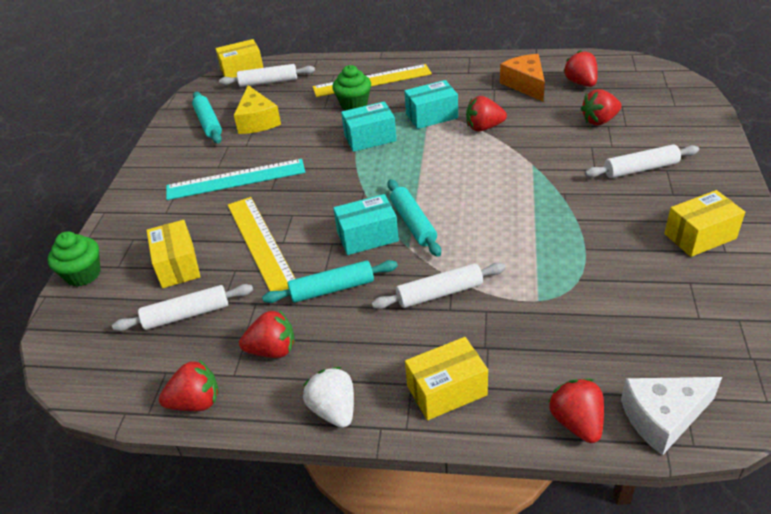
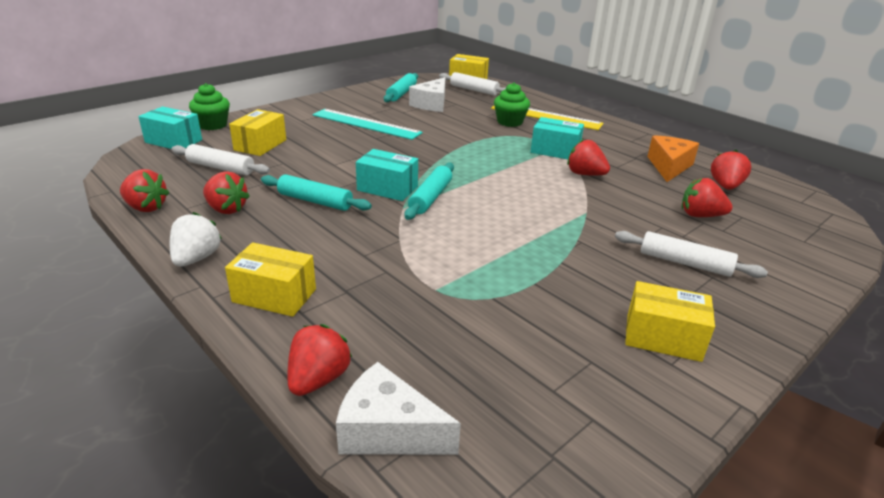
camera: 35 degrees right, 10 degrees down
(257, 121) = (431, 104): yellow cheese -> white cheese
(260, 243) = (320, 158): yellow ruler -> none
(370, 138) = (487, 142): turquoise box -> turquoise box (173, 141)
(439, 293) = (374, 242): white rolling pin -> none

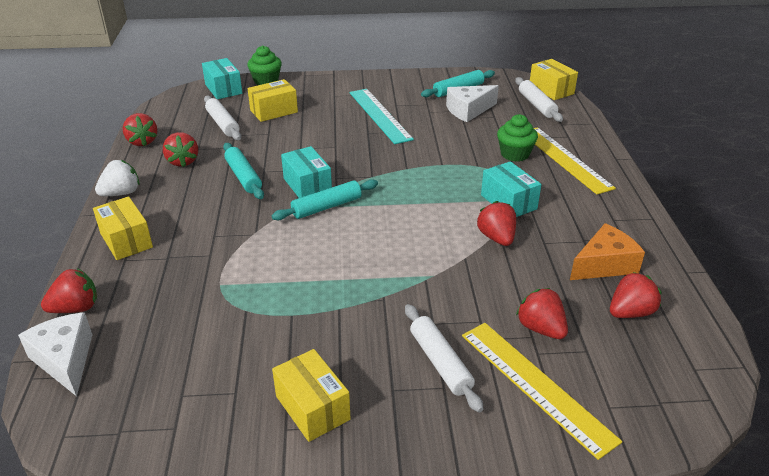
camera: 40 degrees right, 5 degrees up
(754, 248) = (536, 385): none -> yellow ruler

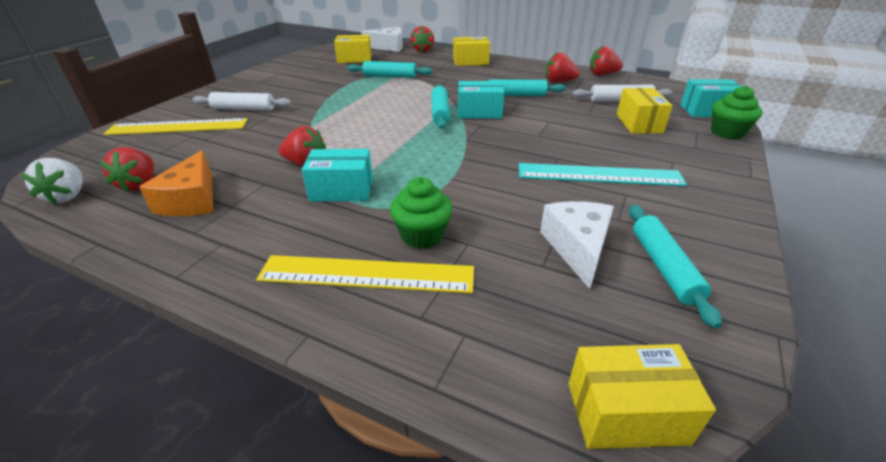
camera: 120 degrees right, 0 degrees up
(121, 193) = (528, 64): white strawberry -> white strawberry (68, 196)
(230, 288) = (390, 76): none -> turquoise rolling pin
(312, 408) = (277, 78): yellow box -> yellow box (354, 59)
(536, 105) = (558, 340): white rolling pin -> none
(541, 328) = (202, 144): red strawberry -> none

